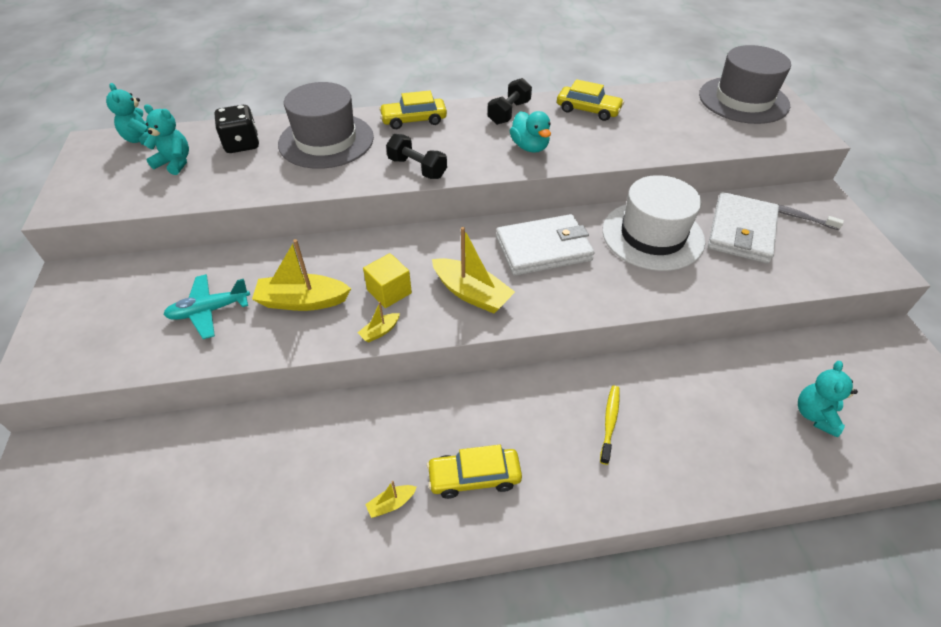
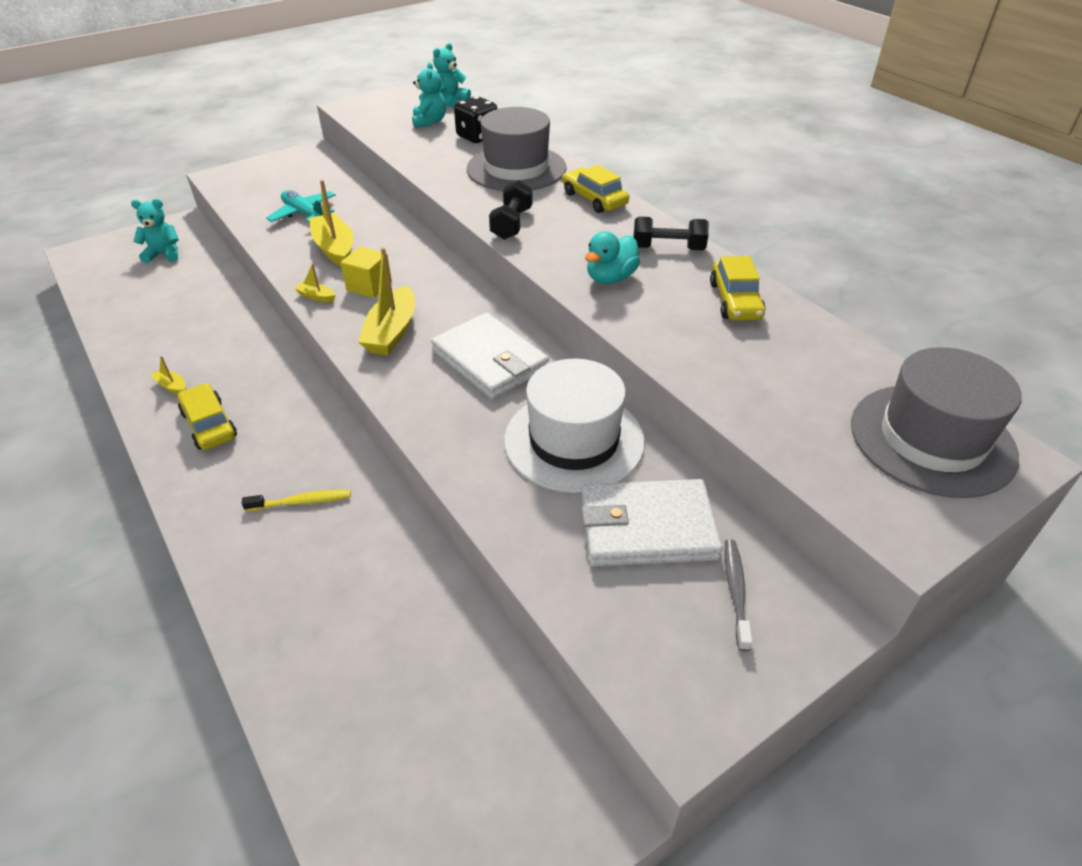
camera: 65 degrees right, 5 degrees down
(815, 415) = (380, 705): turquoise teddy bear -> turquoise teddy bear (164, 254)

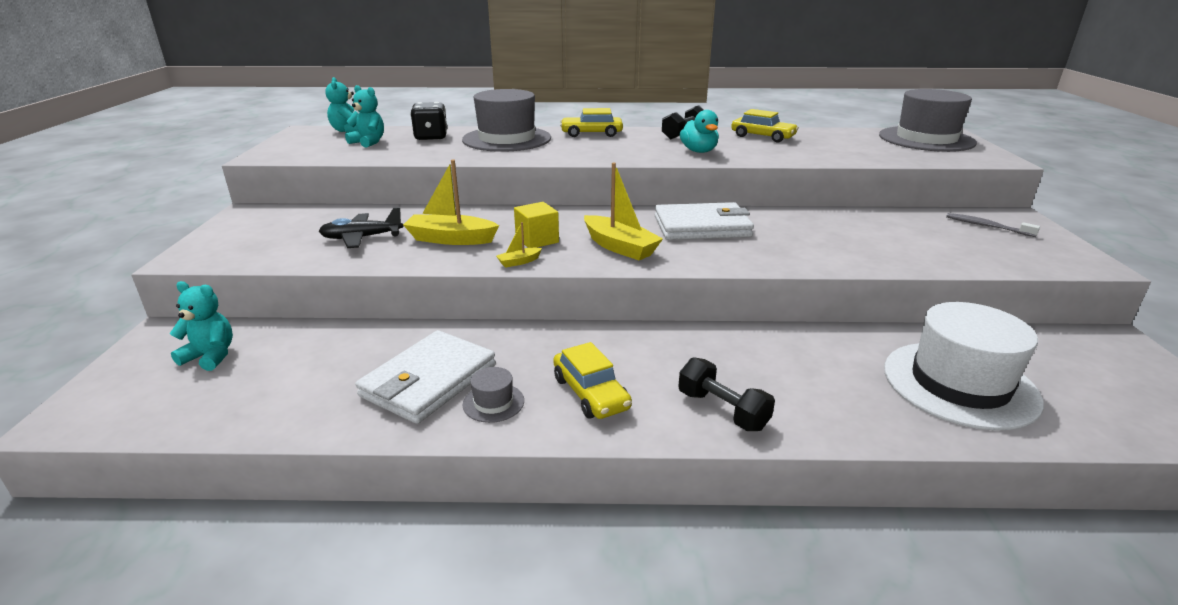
camera: 55 degrees left, 15 degrees down
(164, 254) = (210, 356): turquoise teddy bear -> turquoise teddy bear turned 75 degrees clockwise
(172, 386) = (493, 403): yellow boat -> grey hat
(209, 425) = (590, 393): yellow car -> yellow car turned 120 degrees counterclockwise
(301, 502) = (755, 369): yellow toothbrush -> none
(304, 214) = (361, 238): turquoise plane -> black plane
(512, 224) = (585, 156): black dumbbell -> black dumbbell (722, 410)
(574, 440) = (821, 227): white hat -> white hat (959, 384)
(647, 528) = (921, 231): white wallet -> white wallet (429, 381)

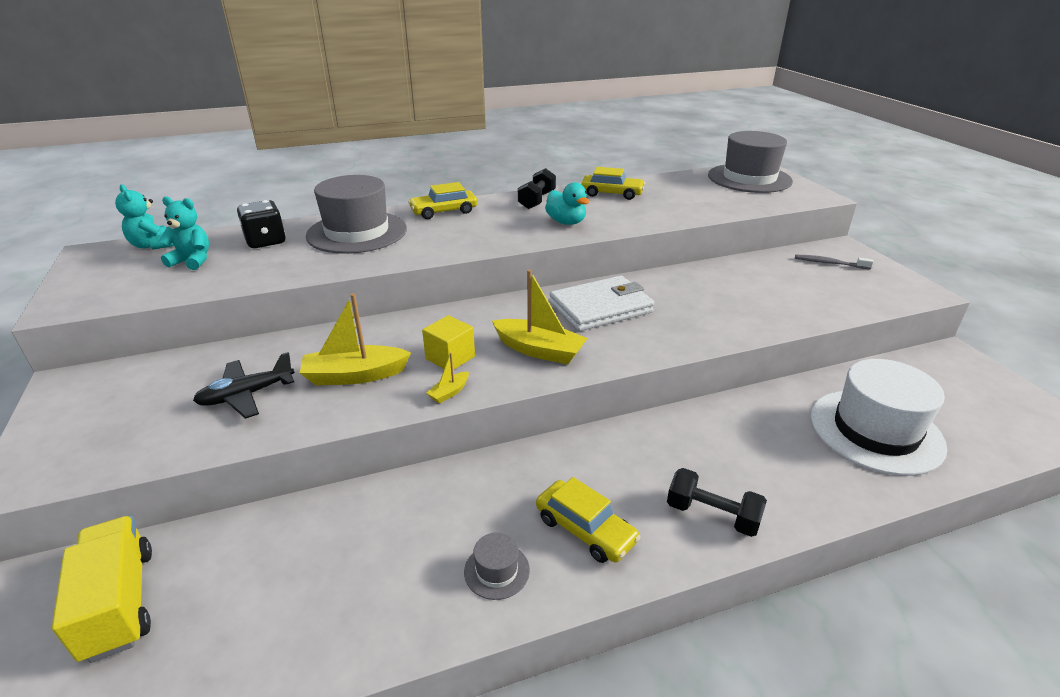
camera: 20 degrees left, 5 degrees up
(210, 356) = (119, 603): turquoise teddy bear -> yellow truck
(429, 381) = (412, 562): white wallet -> none

